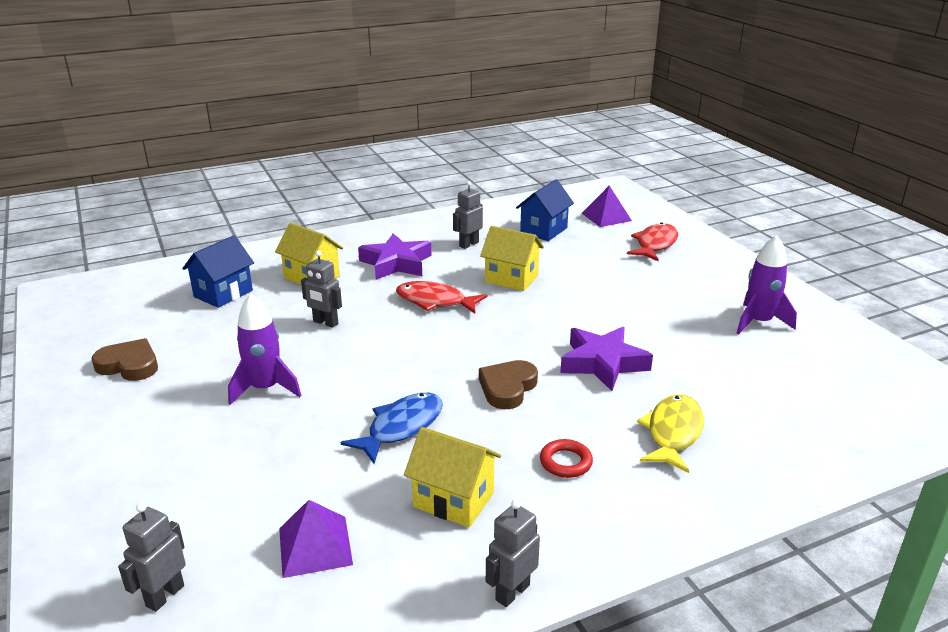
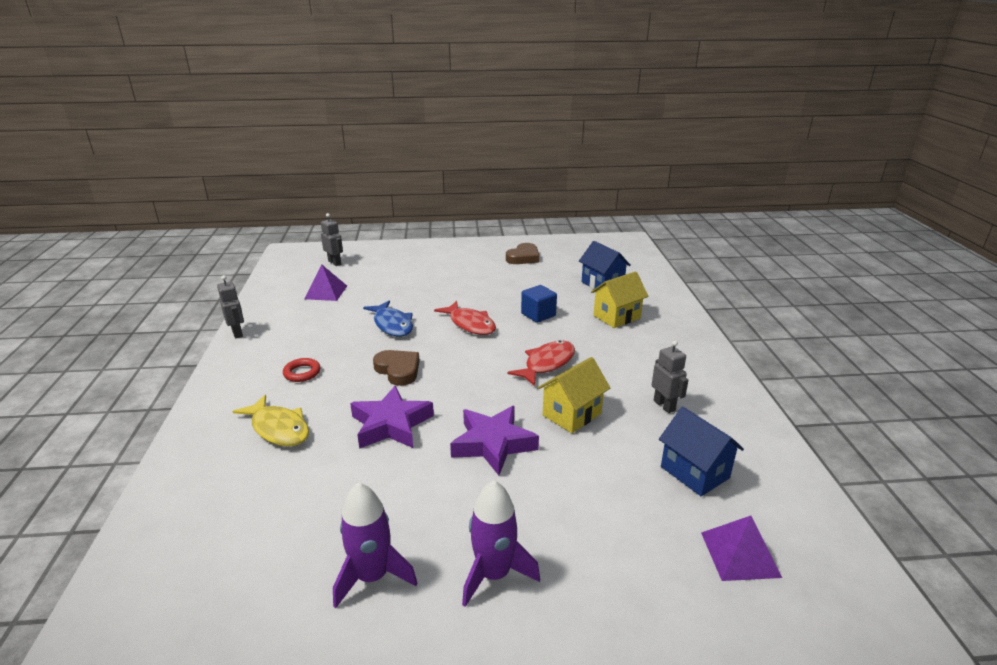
camera: 110 degrees right, 0 degrees up
(265, 388) = (469, 290): purple rocket -> purple rocket (494, 574)
(325, 323) = (538, 315): grey robot -> blue cube
(396, 263) = (630, 357): purple star -> purple star (493, 444)
(453, 500) = (314, 330): yellow house -> none
(655, 244) = (626, 572): red fish -> red fish (470, 324)

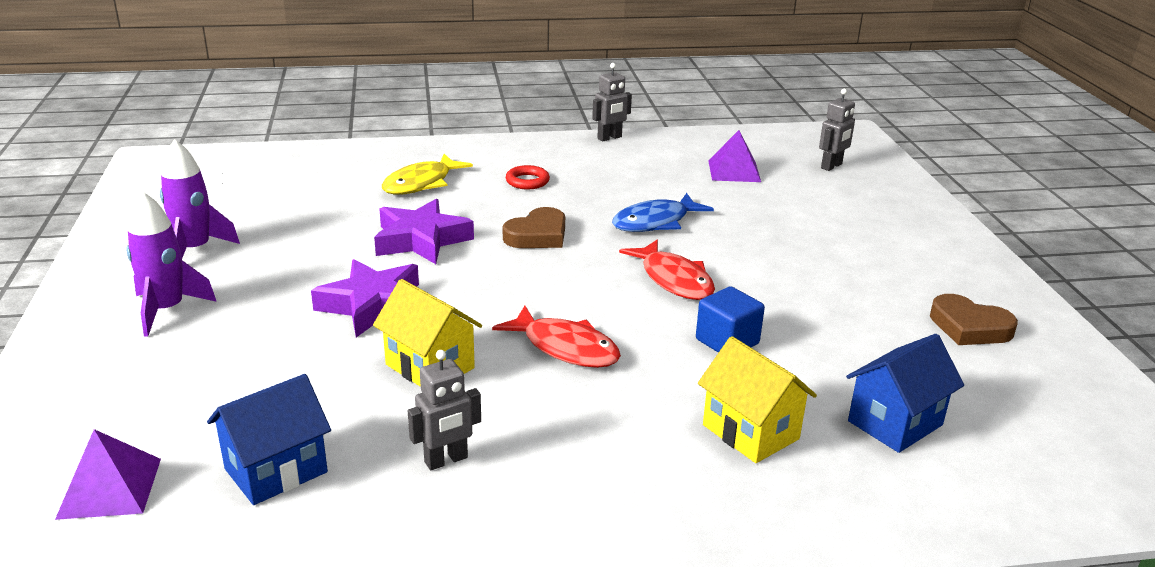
camera: 85 degrees right, 0 degrees up
(470, 324) = (674, 280): red fish -> red fish turned 75 degrees counterclockwise

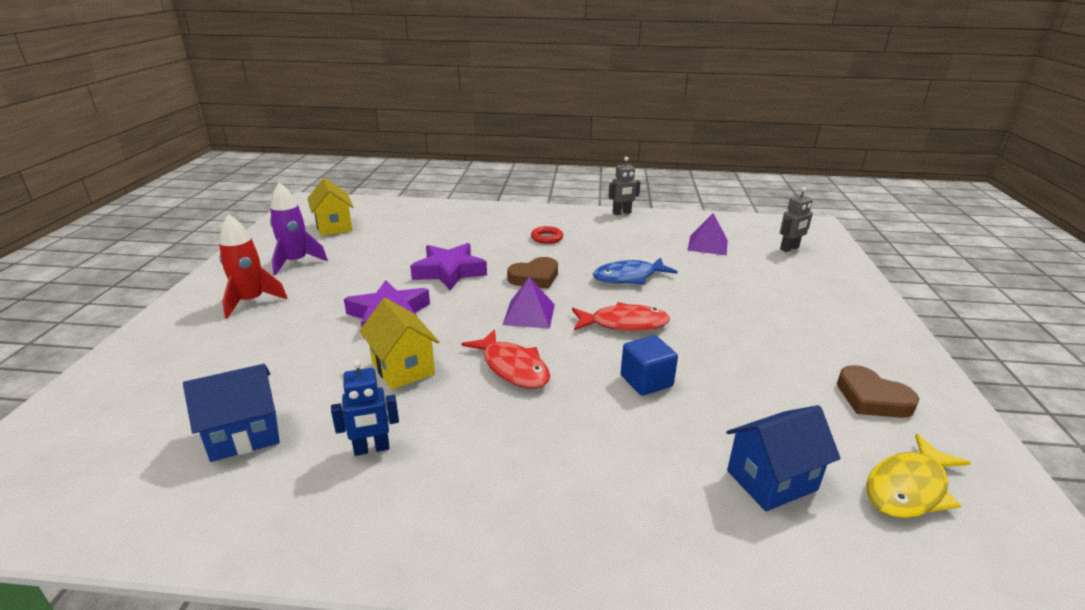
camera: 15 degrees right, 0 degrees up
(110, 488) = (126, 429): purple pyramid -> purple pyramid (529, 314)
(167, 310) = (251, 301): purple rocket -> red rocket
(421, 183) = (471, 232): yellow fish -> yellow fish (909, 488)
(446, 460) = (372, 449): grey robot -> blue robot
(674, 280) = (624, 324): red fish -> red fish turned 75 degrees counterclockwise
(750, 432) = (634, 466): yellow house -> yellow house (334, 227)

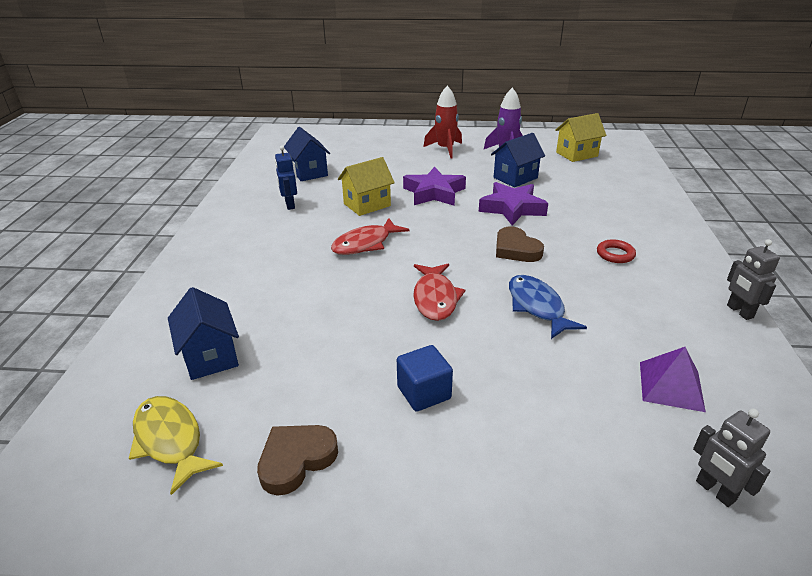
camera: 90 degrees right, 5 degrees up
(375, 263) = (515, 178): none -> blue house
(529, 314) = (445, 248): purple pyramid -> none
(646, 381) = (343, 305): blue cube -> blue cube (424, 393)

